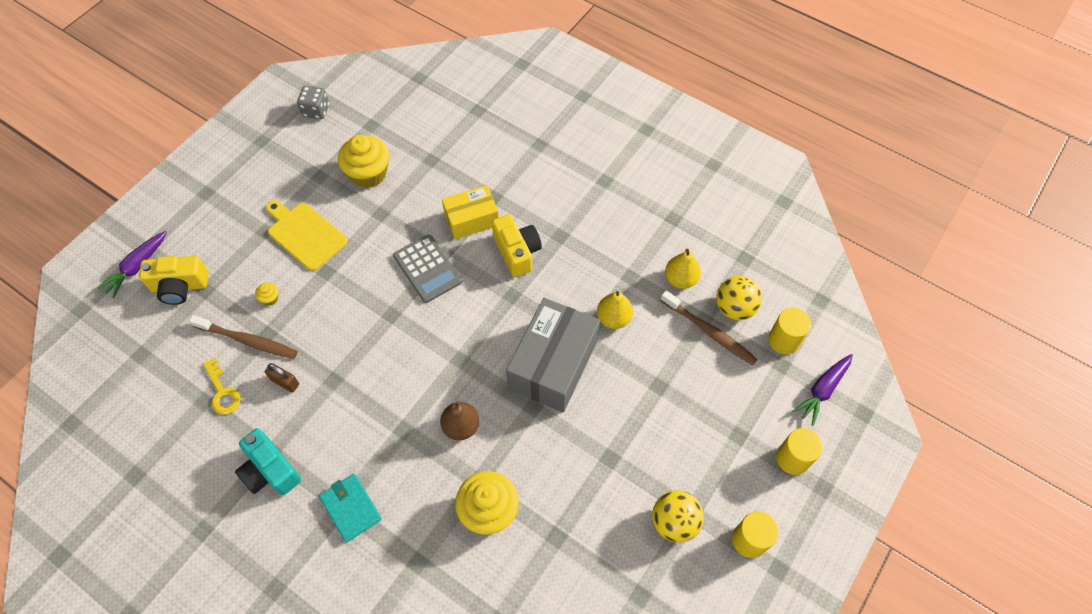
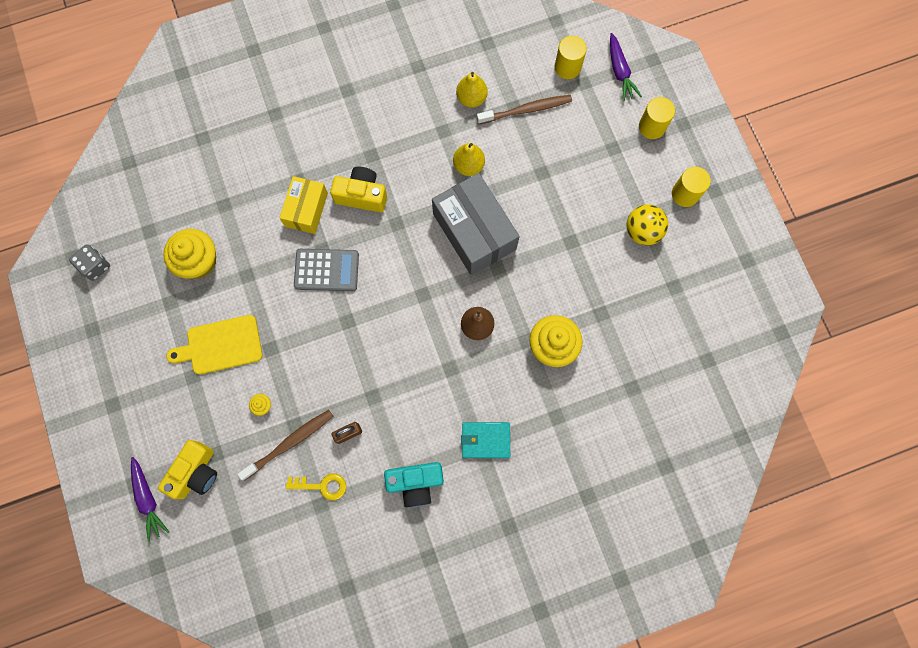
camera: 55 degrees left, 15 degrees up
(734, 308) = (520, 80): yellow ball -> none

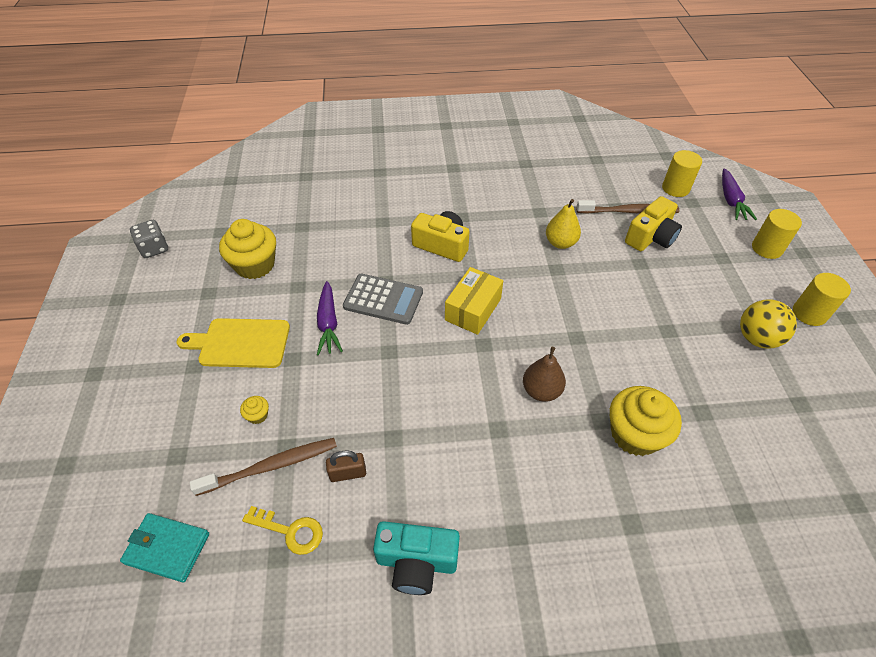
camera: 15 degrees right, 25 degrees down
(148, 499) = (70, 488): purple carrot -> purple carrot (328, 324)
(196, 472) = (143, 471): yellow camera -> yellow camera (651, 237)
(306, 209) = (381, 245): yellow box -> yellow box (473, 309)
(471, 98) = (573, 193): yellow pear -> none
(474, 232) = (555, 299): grey box -> none
(485, 440) = (527, 529): turquoise wallet -> turquoise wallet (167, 548)

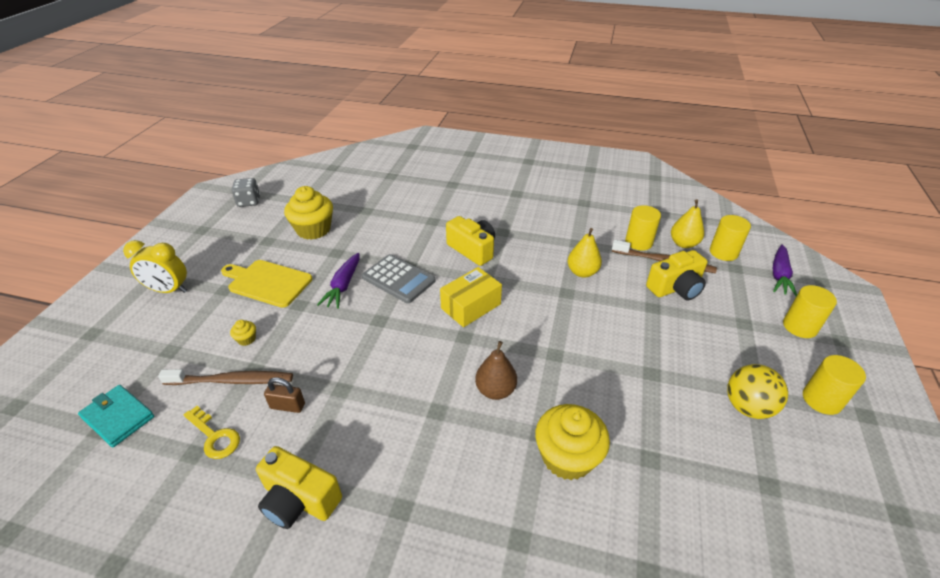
camera: 20 degrees right, 10 degrees down
(127, 385) = (169, 290): none -> yellow clock
(416, 562) = (299, 500): turquoise camera -> yellow camera
(597, 196) = (638, 242): none -> yellow cylinder
(637, 188) = (683, 244): none -> yellow pear

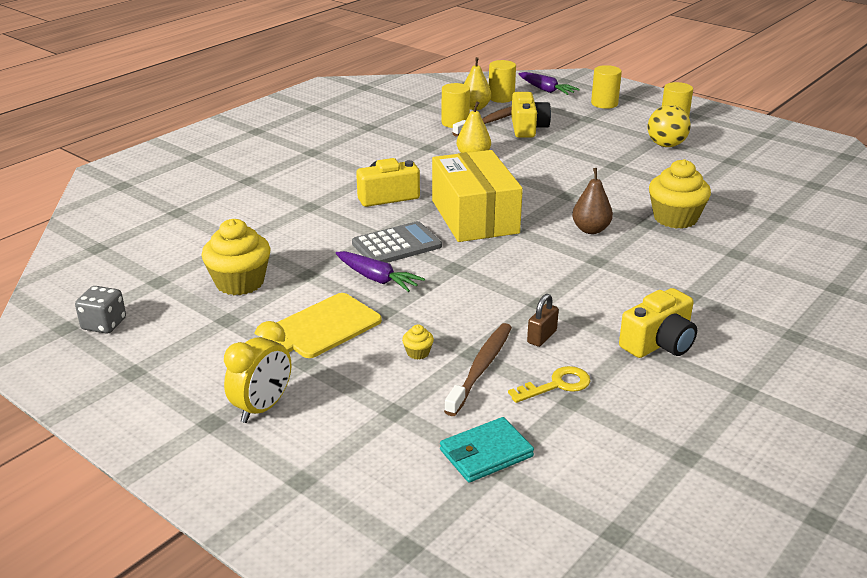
camera: 65 degrees left, 10 degrees down
(470, 306) = (474, 216): yellow box -> yellow box, size x1.66

